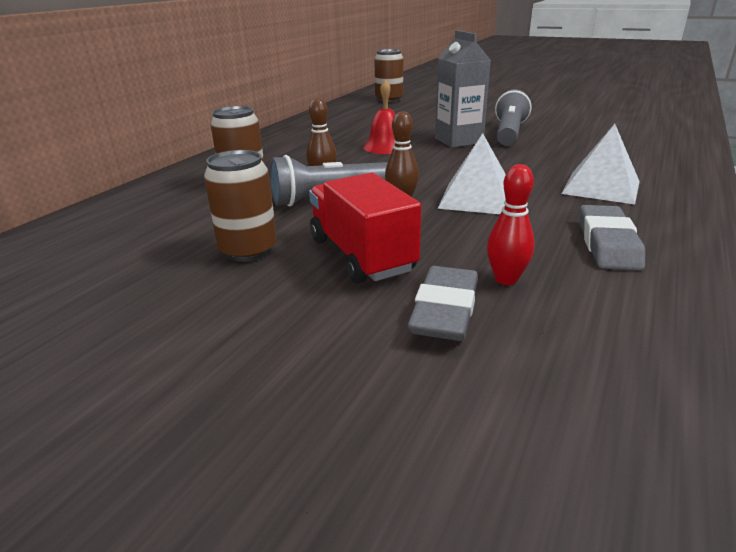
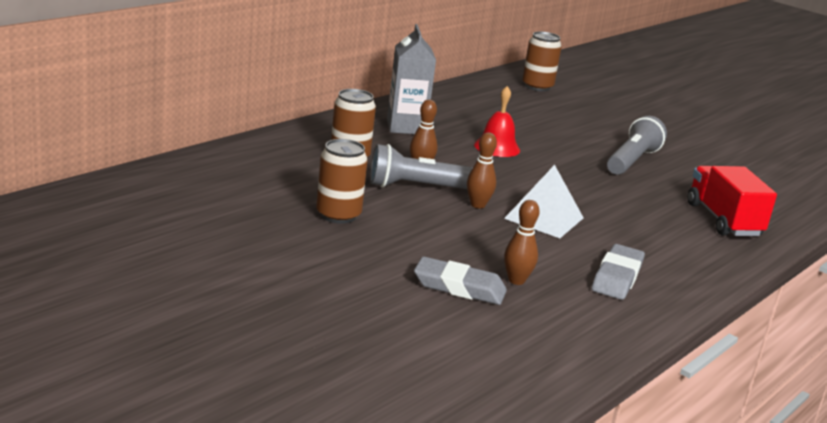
camera: 10 degrees right, 5 degrees down
(361, 255) = (421, 239): red truck -> red truck (723, 220)
(445, 310) = (459, 287): grey eraser -> grey eraser turned 75 degrees clockwise
(458, 141) = (573, 157): grey carton -> grey carton (406, 127)
(506, 279) = (516, 280): red bowling pin -> brown bowling pin
(601, 187) = (663, 235): white pyramid -> none

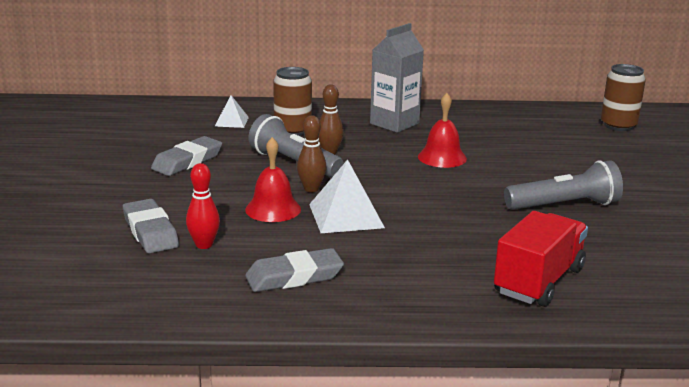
camera: 50 degrees right, 0 degrees up
(282, 164) = (231, 121): none -> white pyramid
(338, 215) = (187, 161): brown can -> grey eraser
(492, 232) = (273, 209): none -> red bell
(516, 280) = (204, 245): brown bowling pin -> red bowling pin

